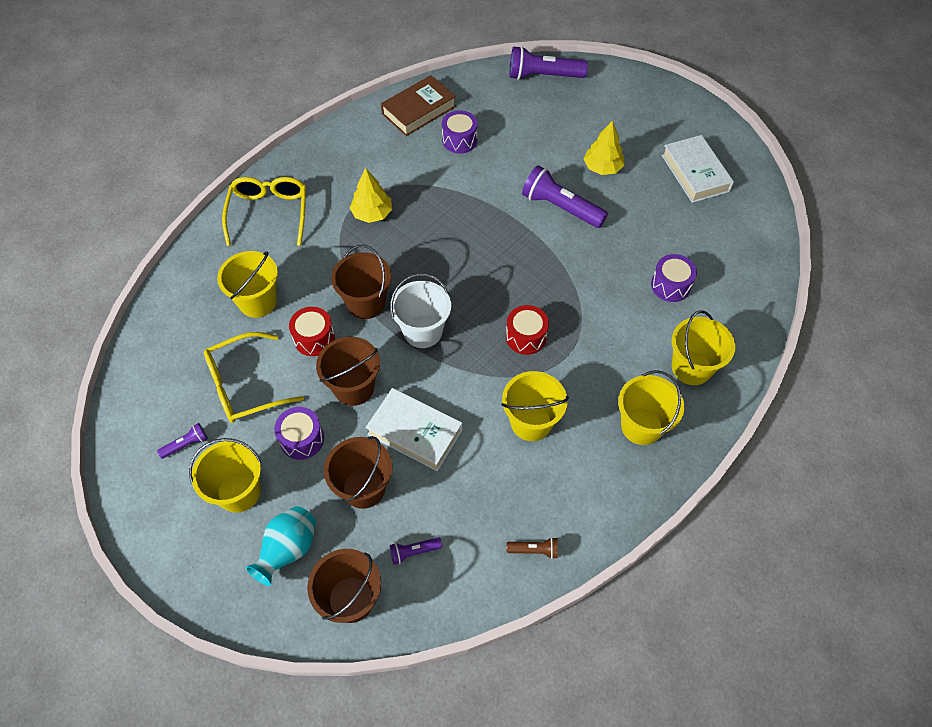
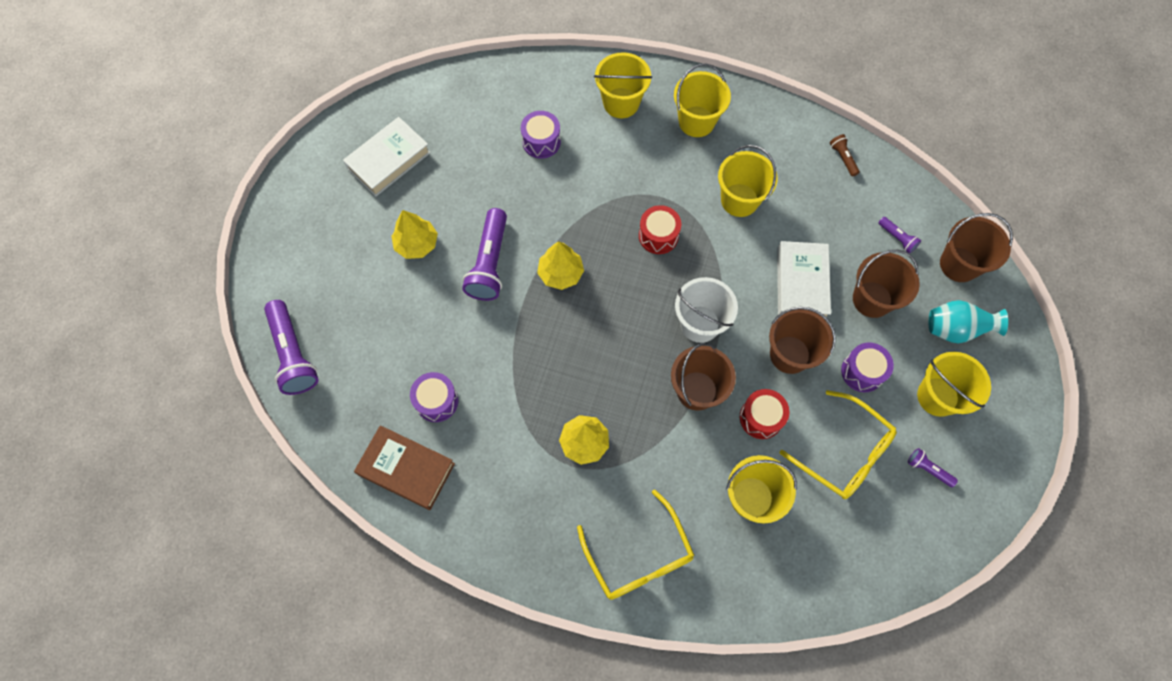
camera: 115 degrees left, 10 degrees up
(269, 214) = (638, 555): yellow glasses -> yellow glasses turned 90 degrees counterclockwise
(526, 251) = (560, 273): none -> yellow tree

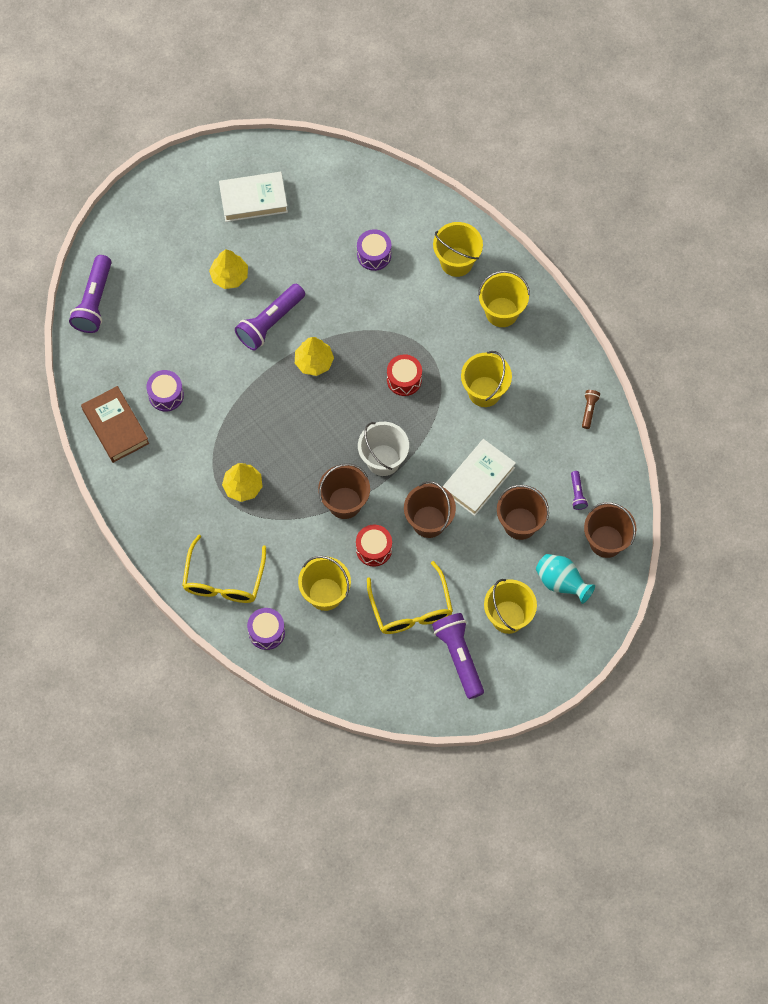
camera: 35 degrees right, 0 degrees up
(862, 372) = (470, 566): purple drum -> purple drum (266, 632)
(928, 469) = (459, 657): purple flashlight -> purple flashlight, size x2.11

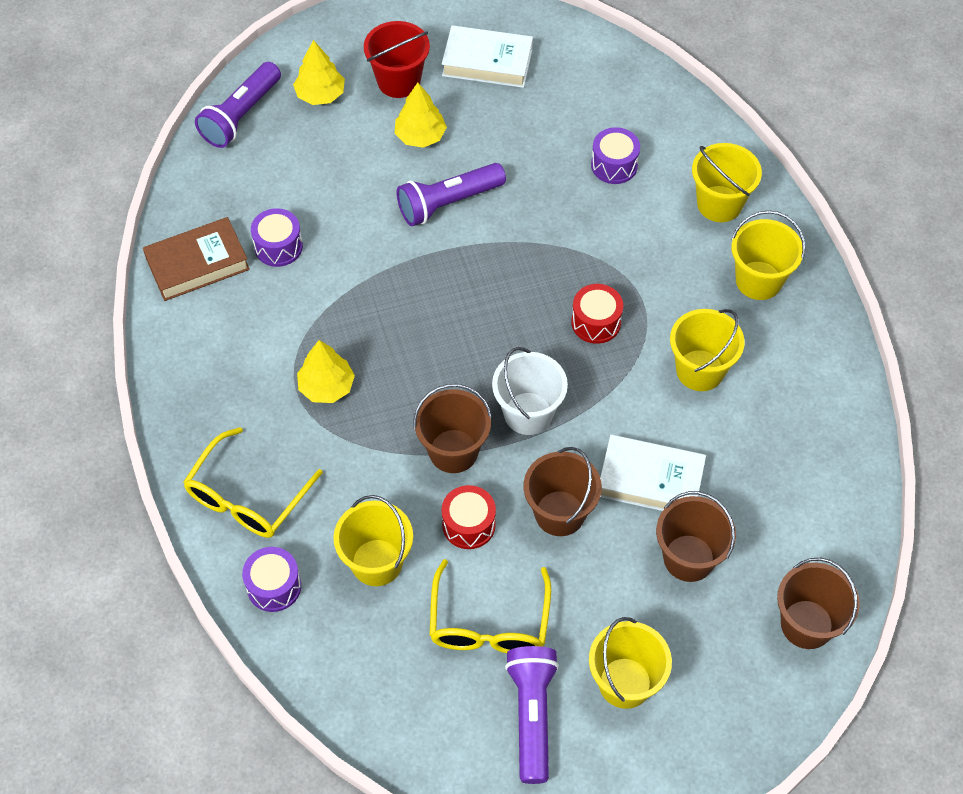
camera: 20 degrees right, 10 degrees down
(115, 427) = (197, 264): brown book -> brown book turned 75 degrees clockwise
(196, 236) = (399, 81): none -> red bucket
(314, 362) = (485, 265): yellow tree -> yellow tree (320, 94)
(478, 479) = (650, 480): white book -> white book turned 45 degrees clockwise
(561, 582) = (721, 660): turquoise vase -> none
(577, 493) = (785, 544): purple flashlight -> none
(589, 410) = (839, 439): brown flashlight -> none

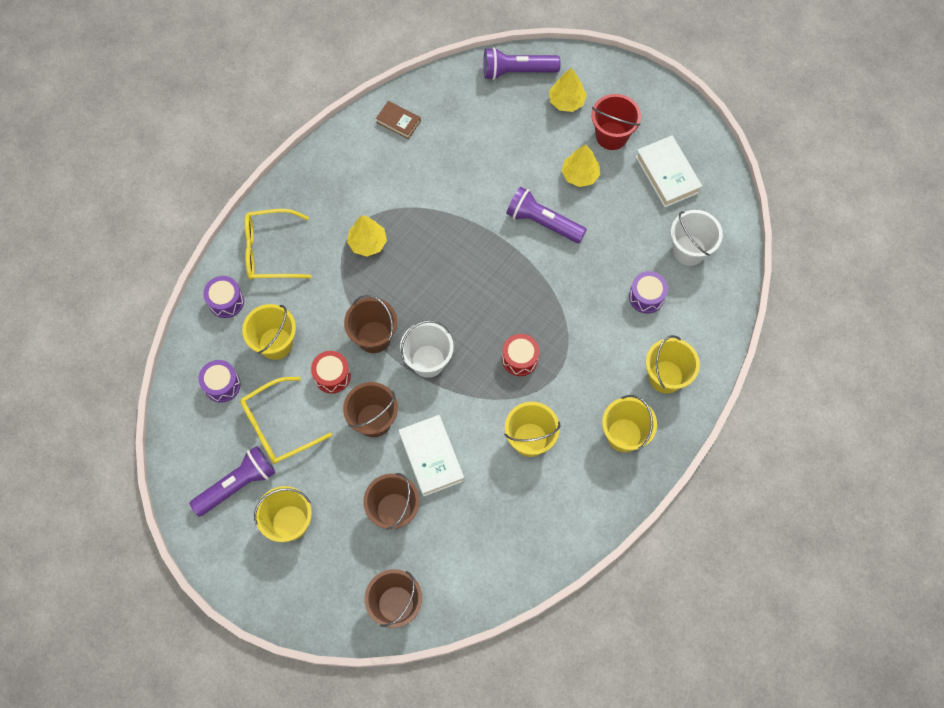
camera: 55 degrees right, 10 degrees up
(197, 264) = (398, 122): brown book -> brown book, size x0.61
(278, 246) = (441, 154): purple drum -> purple drum (222, 385)
(591, 97) = (689, 250): none -> white bucket

